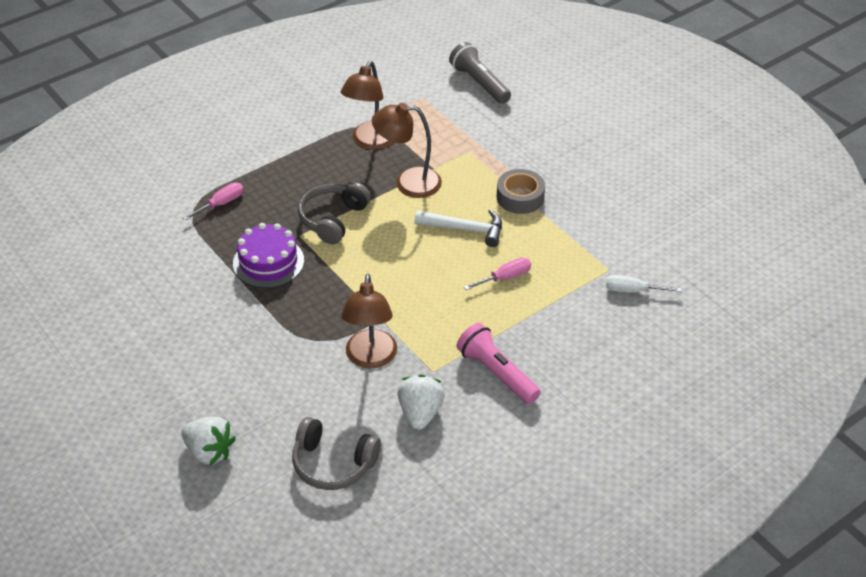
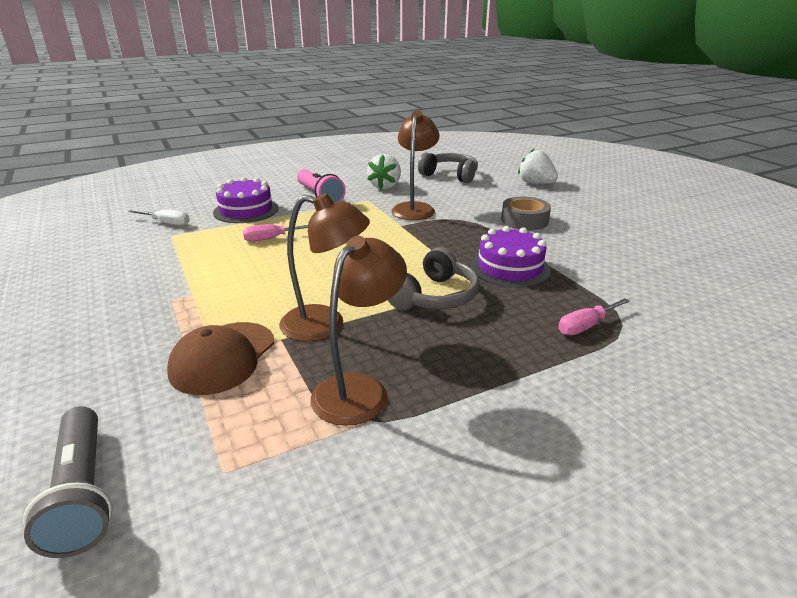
camera: 170 degrees left, 15 degrees down
(463, 151) = (223, 357): none -> brown cap
(465, 229) = (283, 274): white hammer -> none
(520, 197) = (196, 296): grey tape -> grey tape (524, 220)
(566, 327) = (246, 210): none -> purple cake

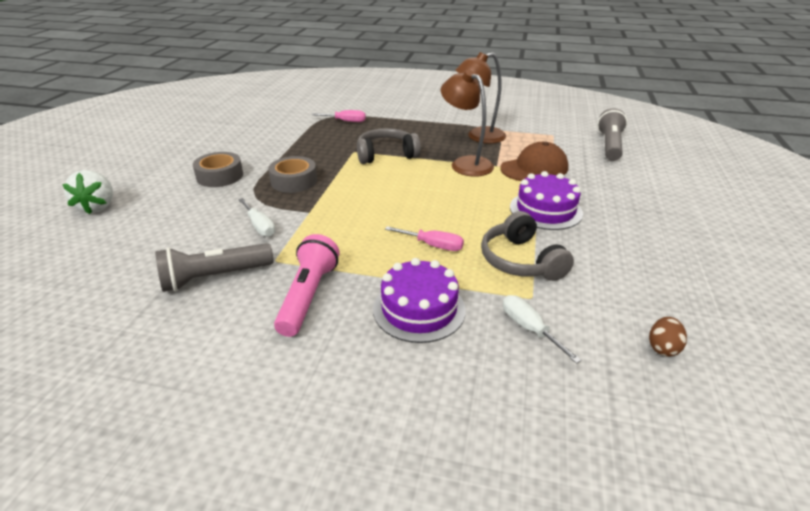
camera: 140 degrees left, 5 degrees up
(69, 240) = (662, 347): none -> brown egg
(385, 186) = (215, 277): white strawberry -> grey flashlight
(415, 208) = (259, 226): brown lamp -> white screwdriver
(450, 175) = (117, 261): grey headphones -> grey headphones (520, 261)
(461, 238) = (294, 181): none -> grey tape
(510, 268) = (314, 152): purple cake -> purple cake (545, 210)

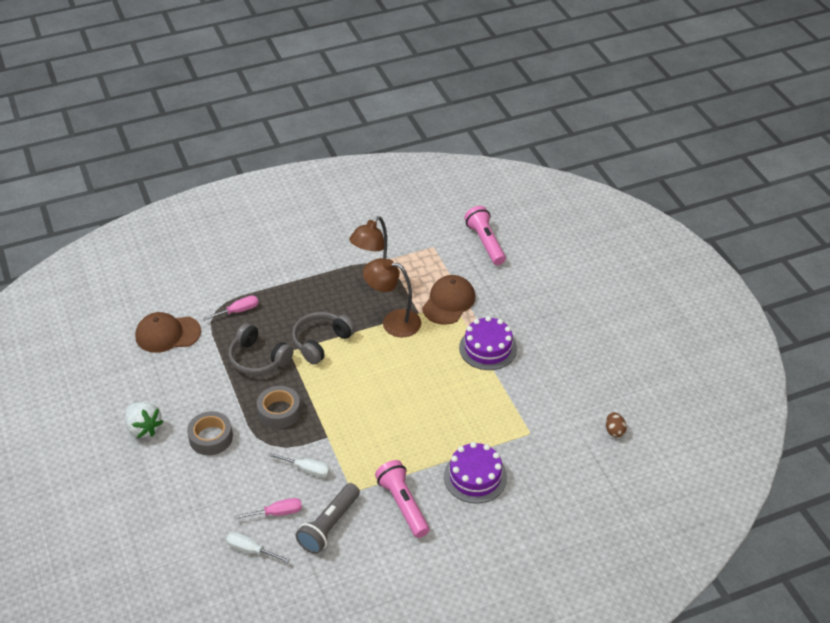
camera: 35 degrees left, 10 degrees up
(98, 207) = (155, 521): white strawberry -> white strawberry (144, 428)
(281, 117) = (167, 334): none -> brown cap
(433, 245) = (441, 422): pink screwdriver -> pink screwdriver (277, 513)
(520, 261) = (504, 406): grey headphones -> grey headphones (258, 359)
(529, 328) = (543, 456): white screwdriver -> white screwdriver (251, 550)
(609, 145) = (485, 243): grey flashlight -> pink flashlight

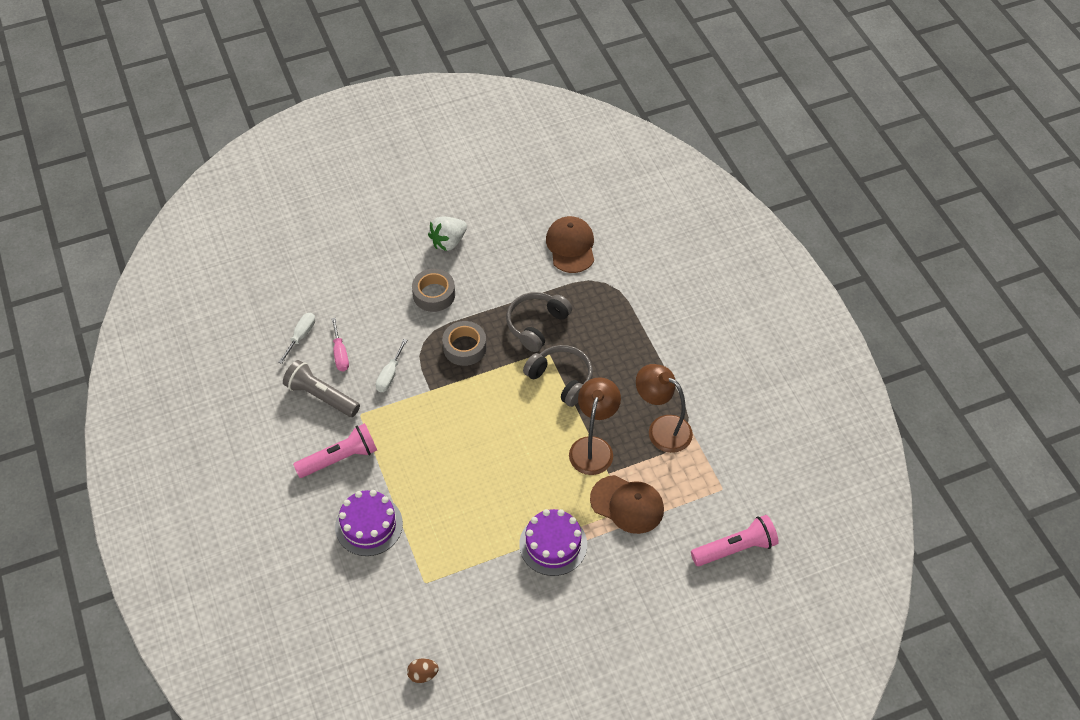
camera: 90 degrees right, 10 degrees up
(238, 311) = (605, 302): pink screwdriver -> none

